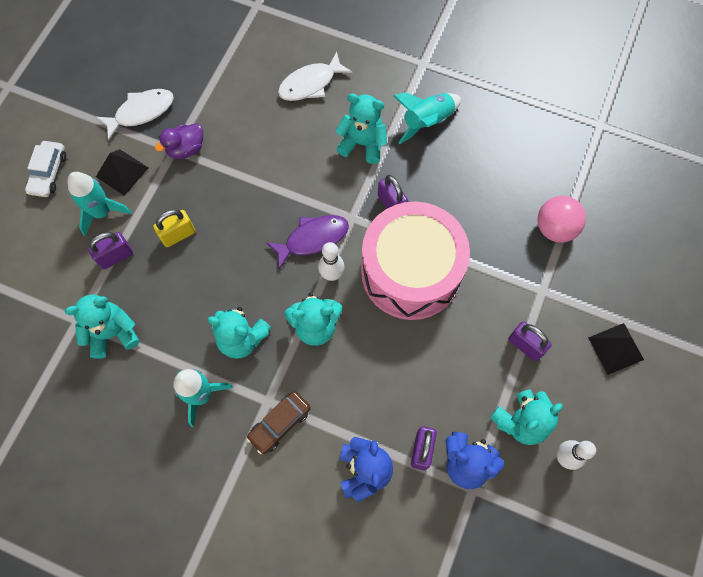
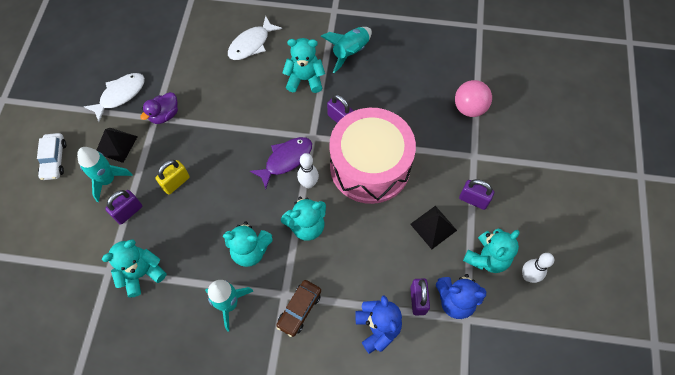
camera: 15 degrees left, 5 degrees down
(615, 348) = (541, 185): black pyramid -> black pyramid (433, 227)

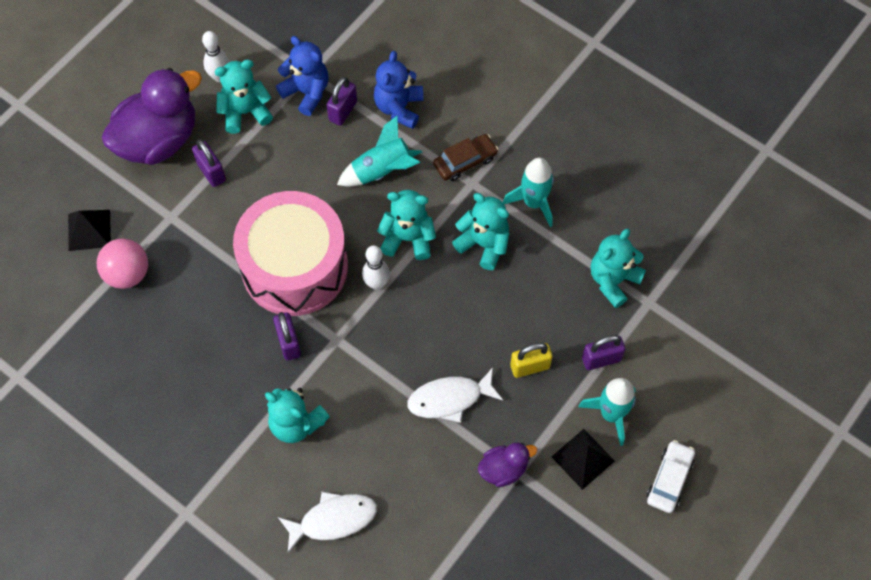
camera: 150 degrees left, 0 degrees up
(120, 95) = (549, 534): white fish -> white fish (449, 399)
(141, 273) = (613, 280): turquoise teddy bear -> turquoise teddy bear turned 135 degrees clockwise
(286, 160) = (385, 326): purple fish -> none
(350, 52) = (212, 431): turquoise rocket -> turquoise rocket (382, 171)
(433, 227) = (275, 168): black pyramid -> black pyramid (89, 230)
(527, 203) = (158, 140): none -> purple duck

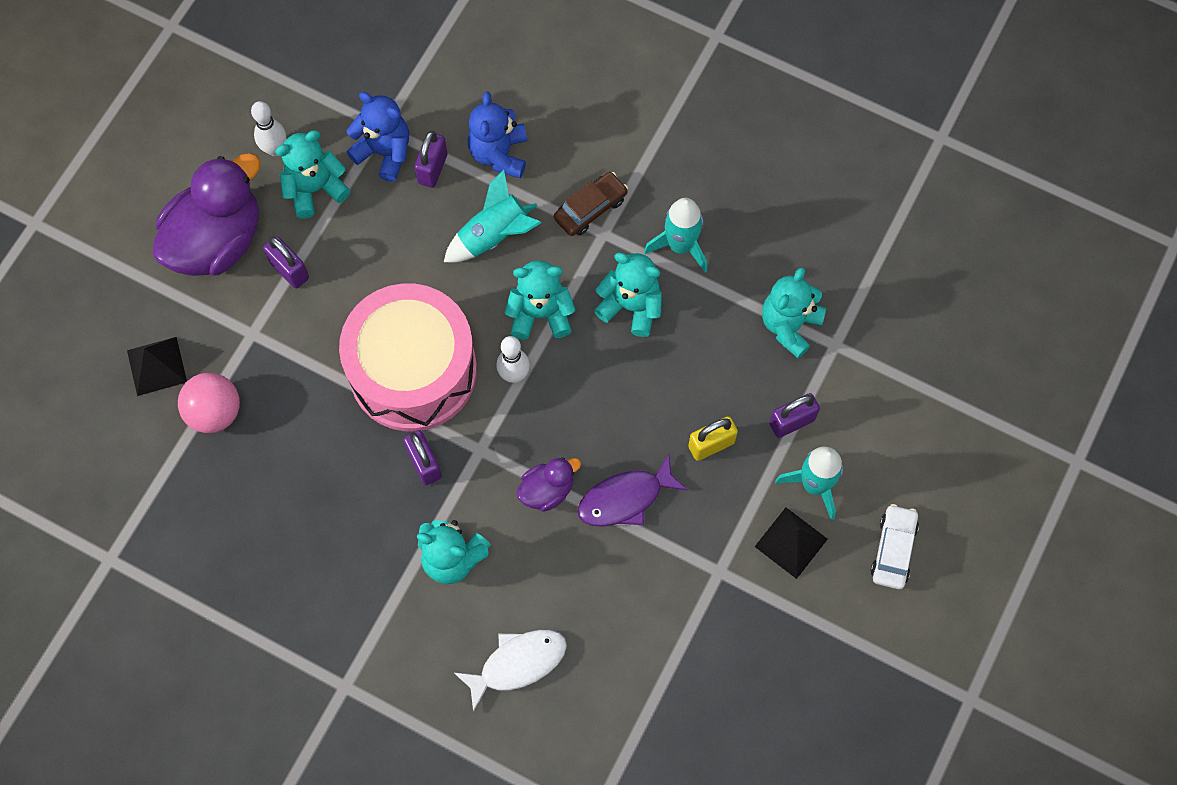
camera: 10 degrees left, 5 degrees up
(449, 399) = (625, 498): white fish -> purple fish
(503, 469) = (702, 571): purple duck -> purple duck (547, 490)

